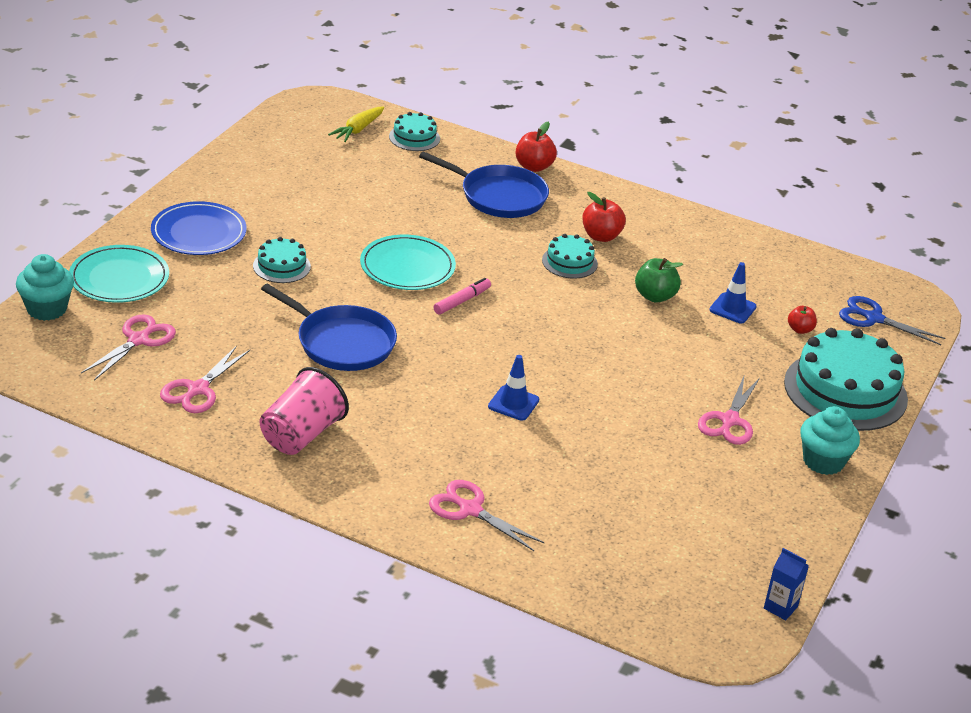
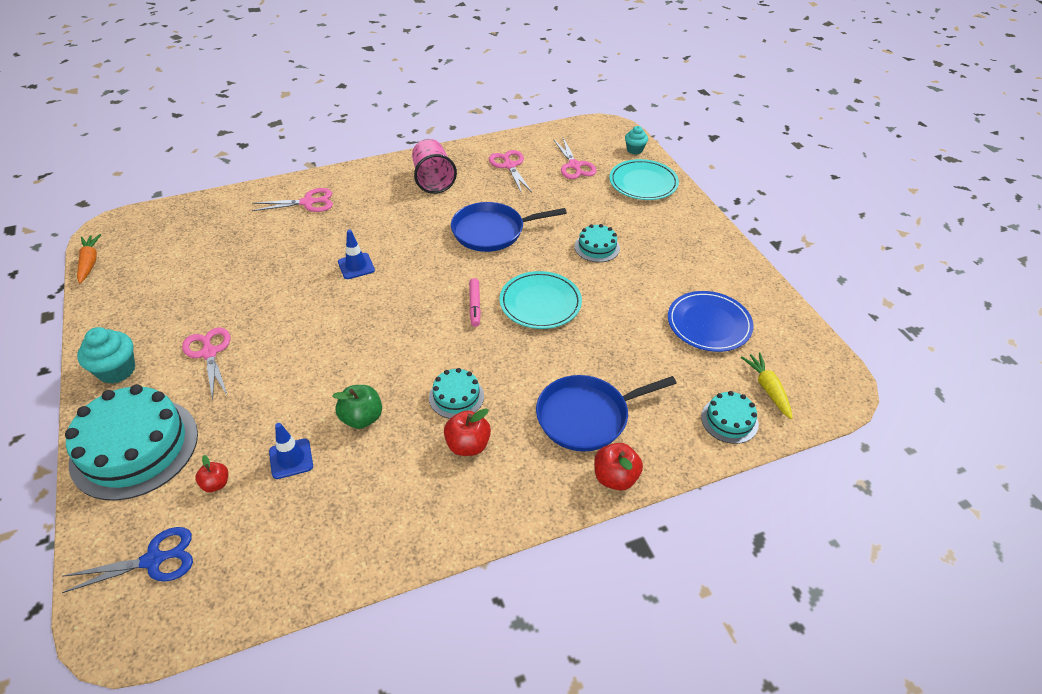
camera: 135 degrees right, 10 degrees up
(47, 309) = (634, 150): turquoise cupcake -> turquoise cupcake, size x0.64
(198, 233) = (669, 231): blue plate -> blue plate (709, 324)
(780, 607) = (90, 262): blue carton -> orange carrot

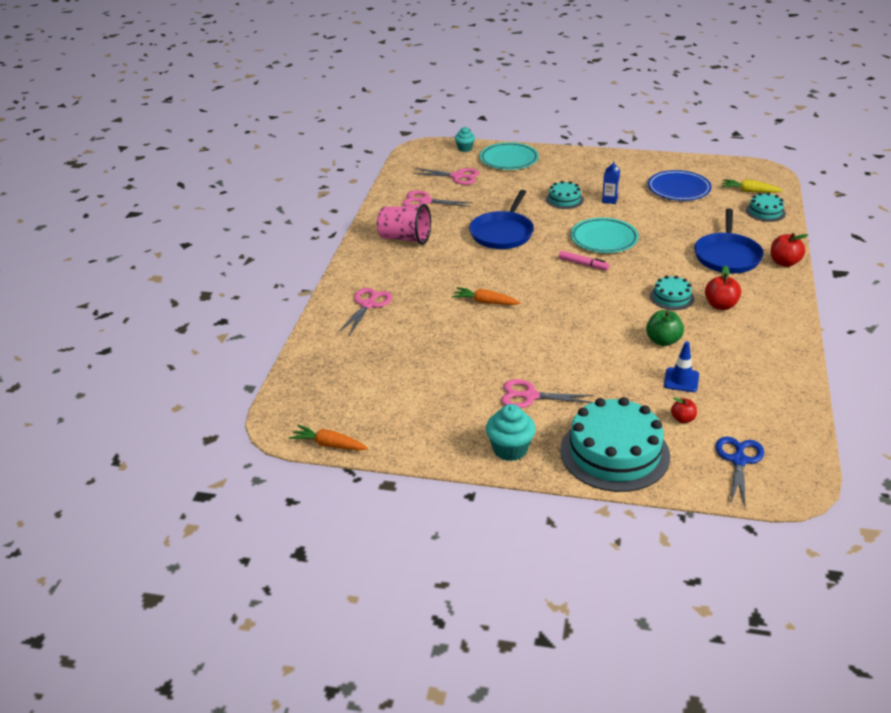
camera: 55 degrees left, 10 degrees down
(356, 266) = (485, 302): blue traffic cone -> orange carrot
(627, 279) = (609, 200): none -> blue carton

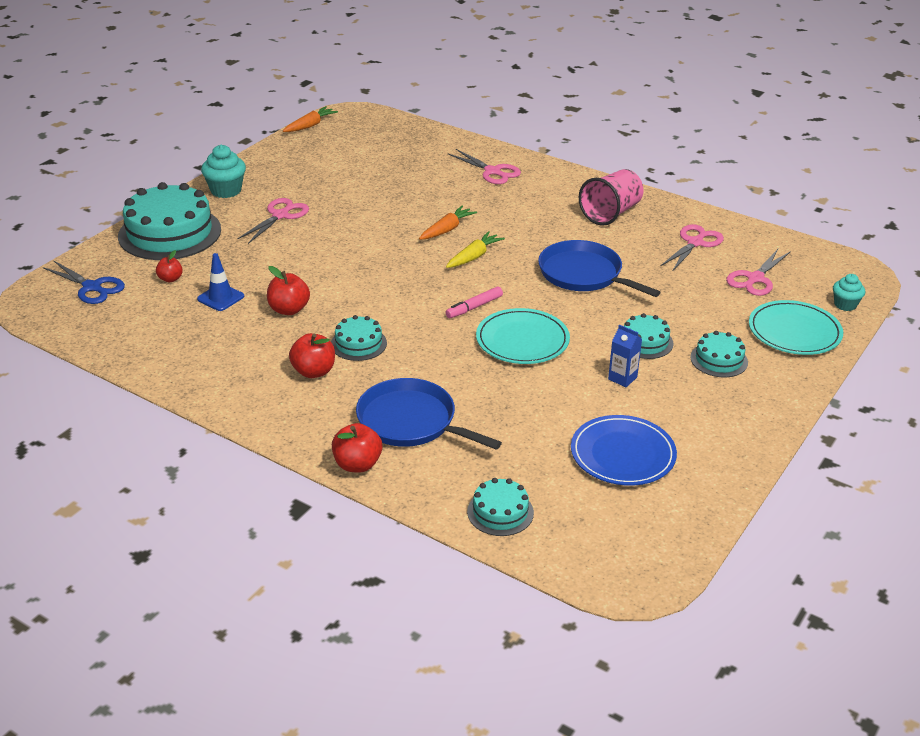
camera: 110 degrees right, 0 degrees up
(561, 176) = (719, 360): none -> turquoise cake
(663, 341) = (289, 309): green apple -> red apple
(749, 191) = (574, 525): yellow carrot -> yellow carrot (474, 256)

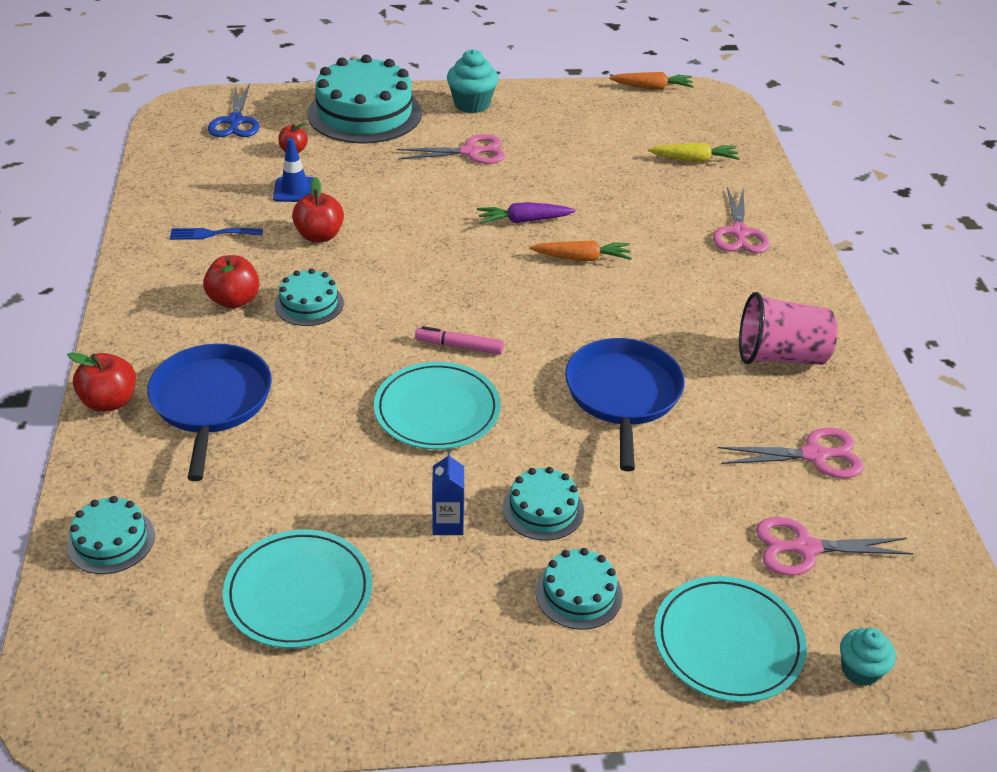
camera: 50 degrees right, 5 degrees up
(222, 352) = (211, 234): none -> blue fork
(382, 231) = (523, 221): none -> purple carrot
(474, 256) = (555, 300): yellow carrot -> yellow carrot (694, 160)
(622, 454) = (298, 592): blue plate -> turquoise plate

